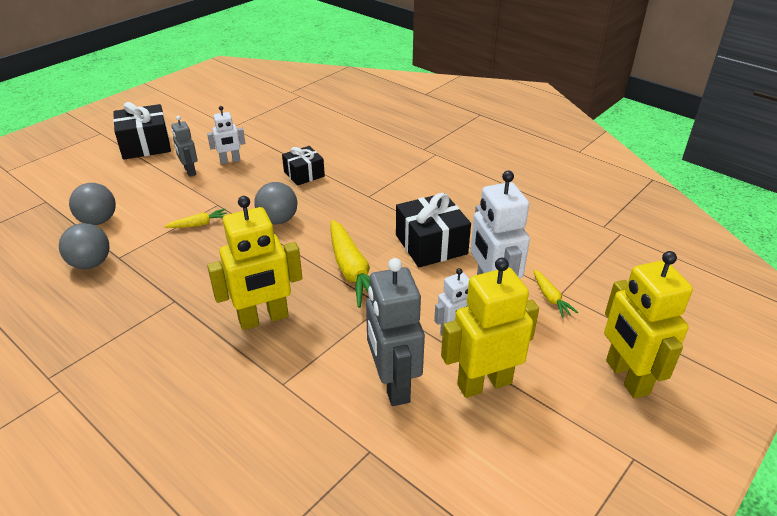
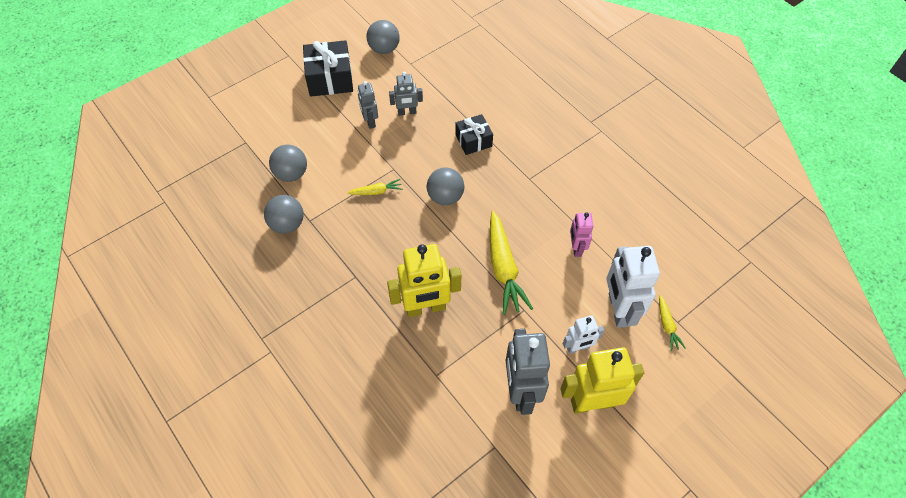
camera: 10 degrees right, 20 degrees up
(203, 120) = (384, 49): none -> grey ball
(230, 161) = (407, 112): white robot -> grey robot
(431, 244) = (576, 248): black gift -> pink robot
(626, 377) = (707, 417): yellow robot -> none

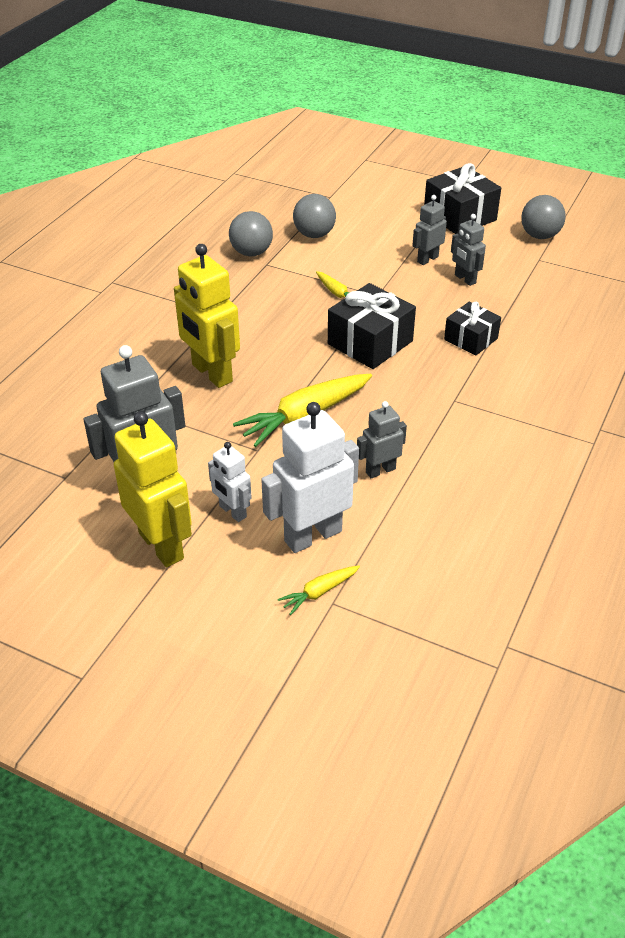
camera: 65 degrees right, 15 degrees down
(445, 197) = (370, 342): grey ball -> black gift
(576, 248) = (380, 470): pink robot -> grey robot

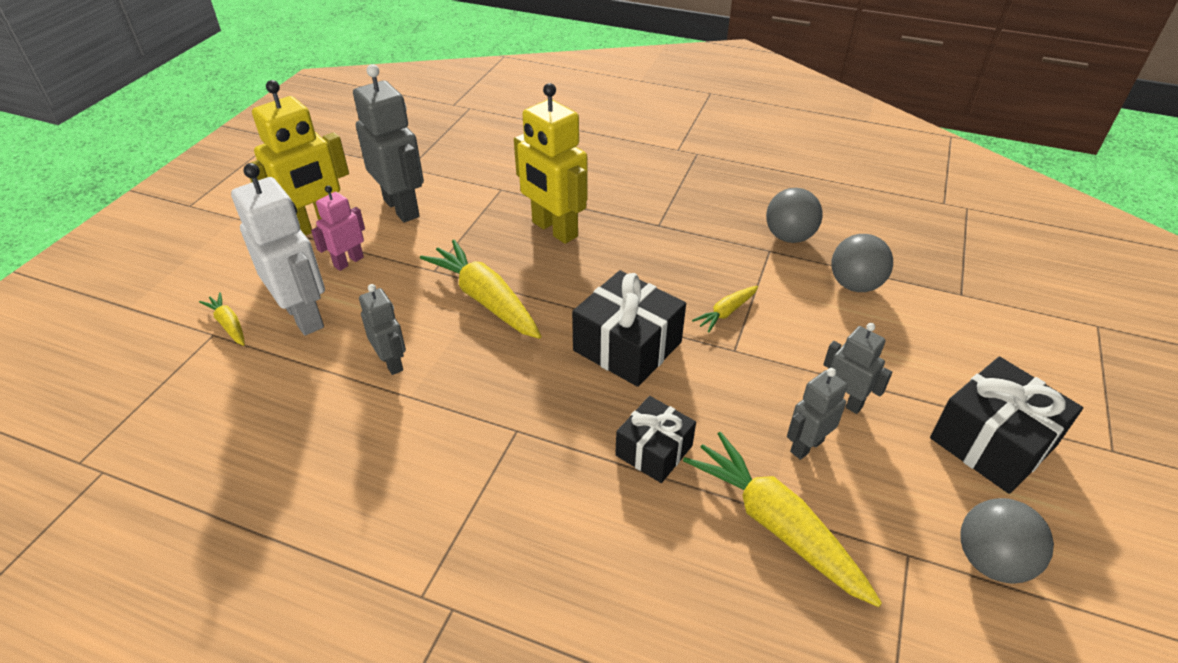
camera: 85 degrees right, 0 degrees up
(211, 373) = (554, 229): yellow robot -> yellow robot turned 90 degrees counterclockwise
(232, 512) = (348, 262): white robot -> pink robot
(524, 299) = (775, 524): none -> yellow carrot

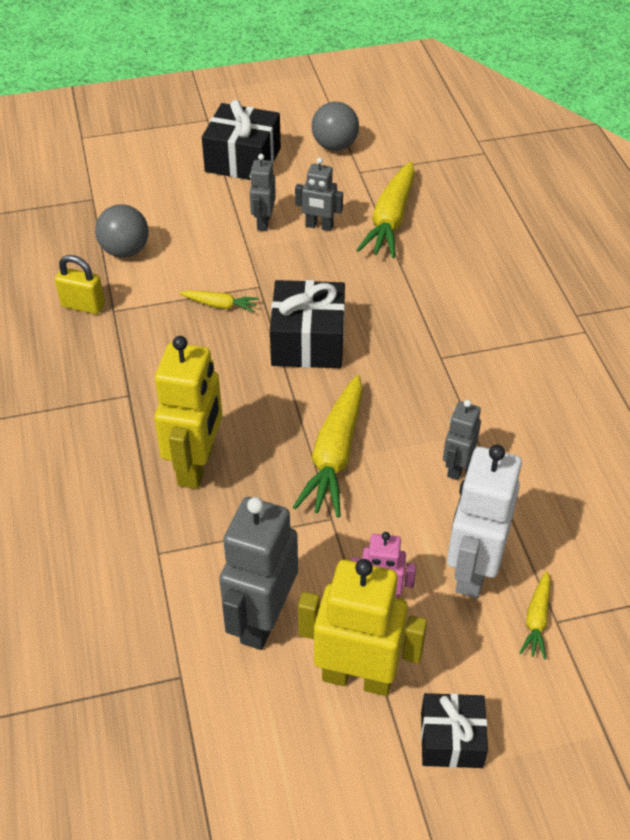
camera: 125 degrees left, 5 degrees up
(654, 450) = (389, 286): black gift -> black gift (451, 739)
(789, 237) = (83, 305): grey ball -> yellow padlock

